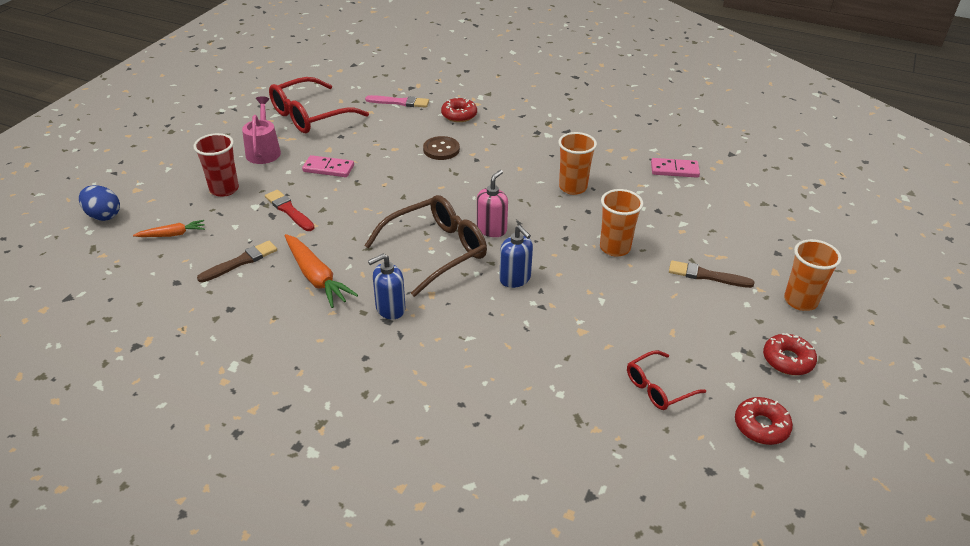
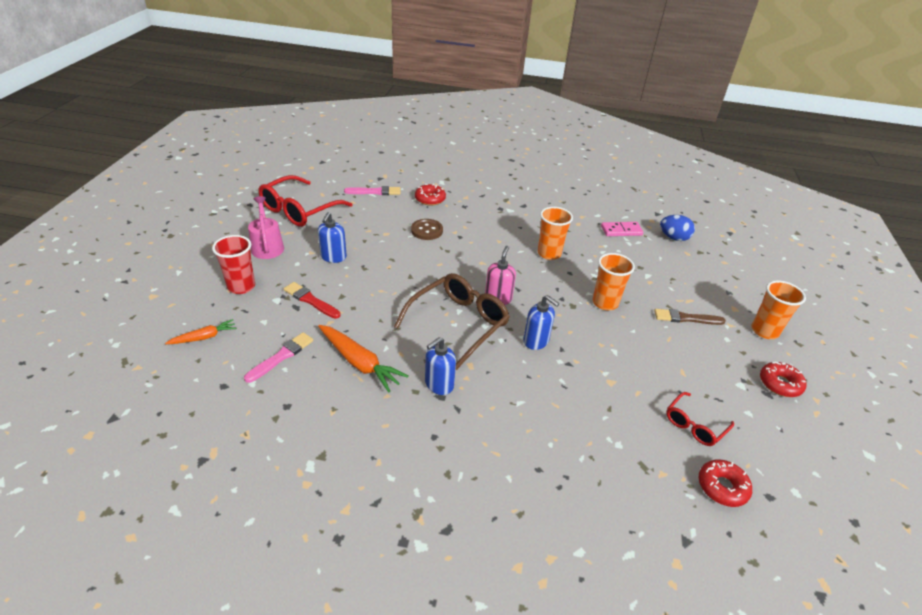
camera: 15 degrees left, 0 degrees up
(103, 215) = (126, 326): blue egg -> blue egg (673, 238)
(240, 262) = (281, 356): brown brush -> pink brush
(328, 168) = (333, 257): pink domino -> blue soap dispenser
(761, 426) = (788, 447): red donut -> red donut (722, 487)

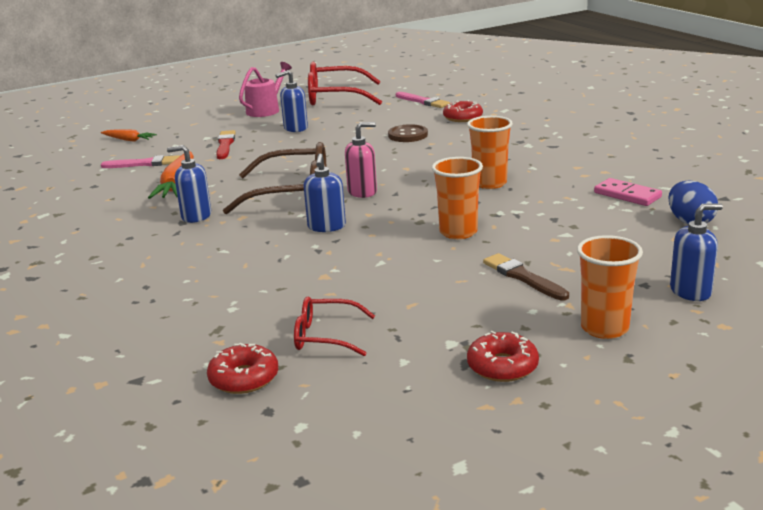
camera: 55 degrees right, 15 degrees down
(241, 286) = (202, 124): red cup -> none
(748, 286) = (691, 291): none -> blue soap dispenser

